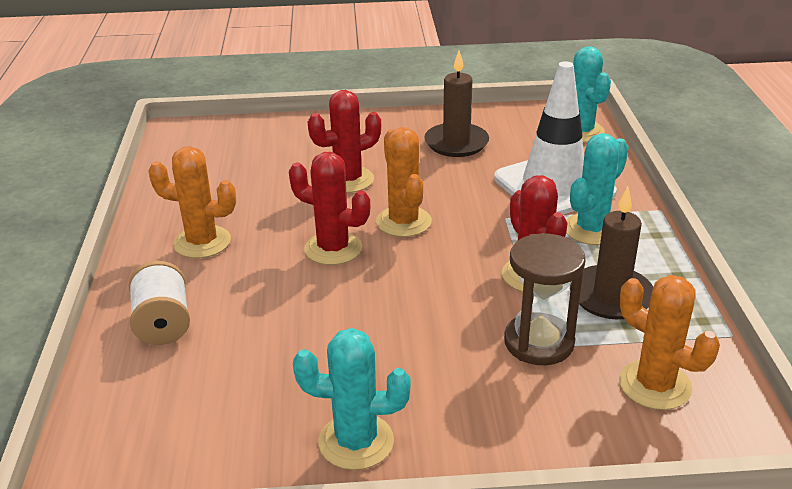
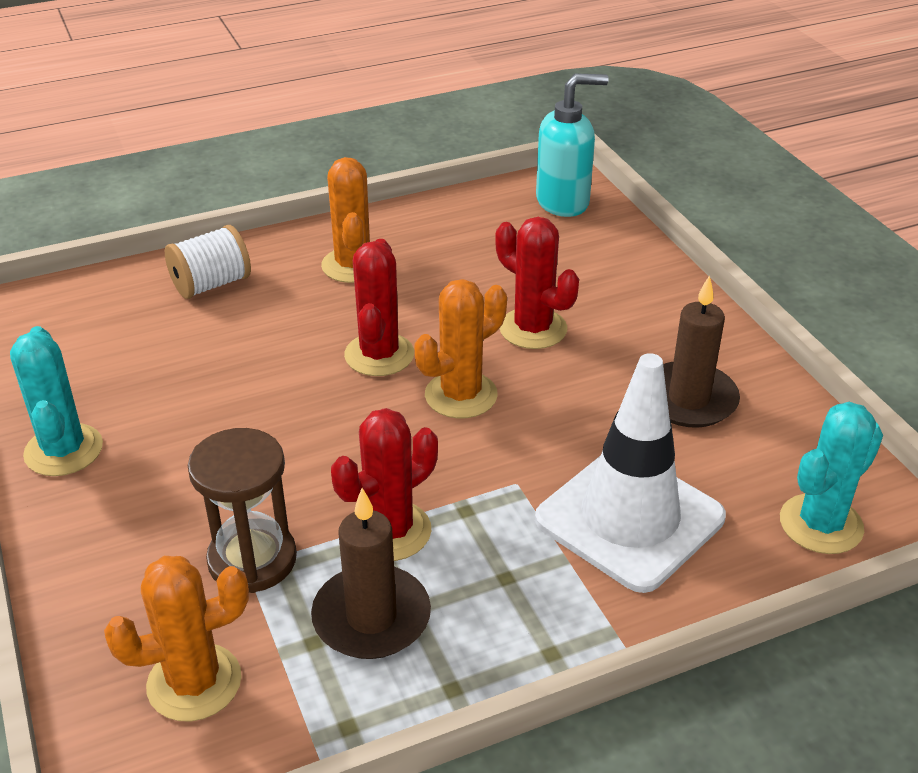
camera: 70 degrees right, 5 degrees up
(203, 137) = (563, 202): none -> turquoise soap dispenser
(592, 229) = (529, 576): turquoise cactus -> none
(654, 385) = (194, 682): orange cactus -> orange cactus turned 45 degrees clockwise

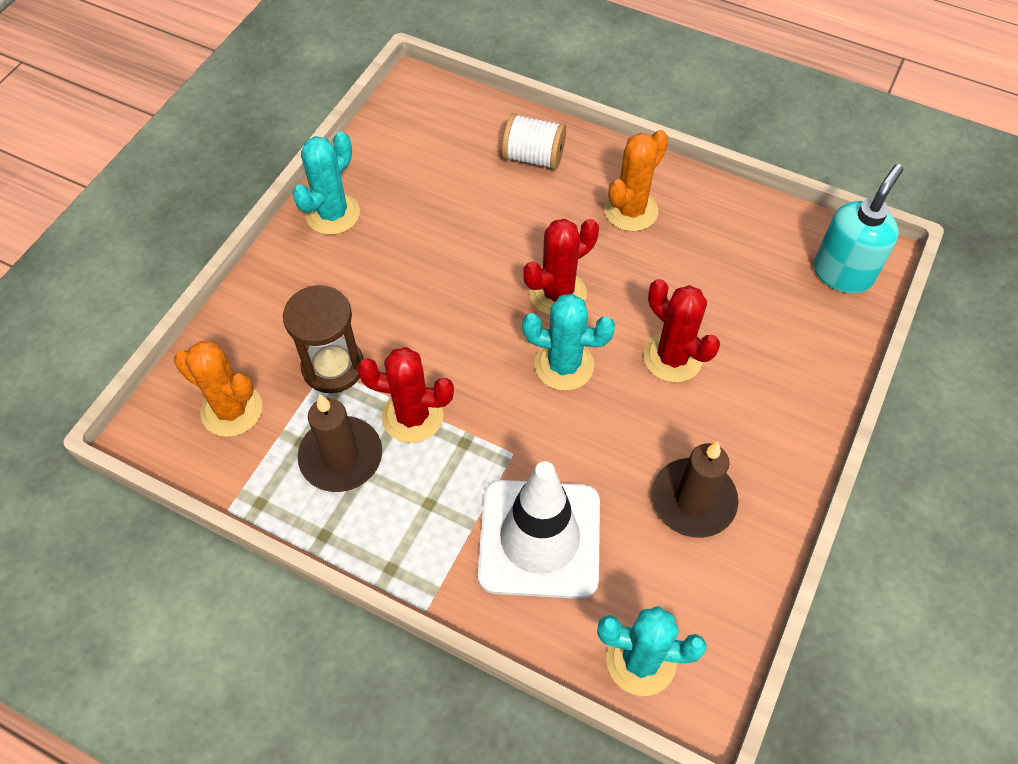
camera: 50 degrees right, 20 degrees up
(461, 395) = (564, 365): orange cactus -> turquoise cactus
(533, 329) = (672, 357): red cactus -> red cactus turned 45 degrees counterclockwise
(563, 202) = (842, 273): turquoise soap dispenser -> turquoise soap dispenser turned 90 degrees counterclockwise

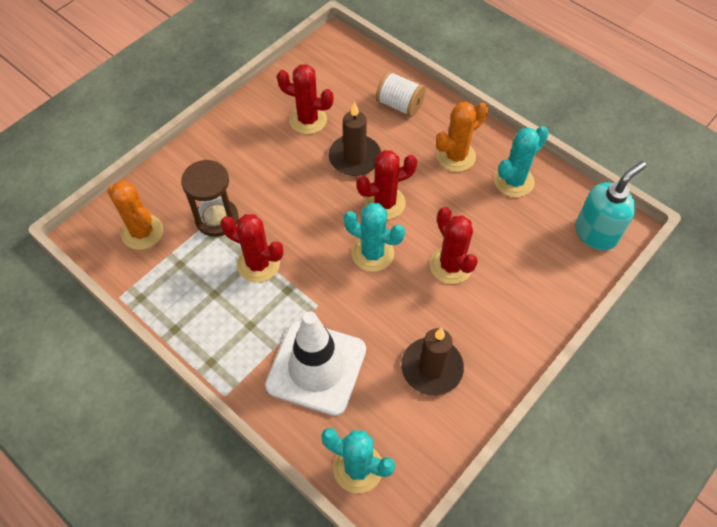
camera: 15 degrees right, 0 degrees up
(333, 214) = (250, 116): turquoise cactus -> turquoise cactus (513, 181)
(341, 457) = (202, 280): brown candle -> brown candle (354, 157)
(415, 203) = (308, 120): none -> red cactus

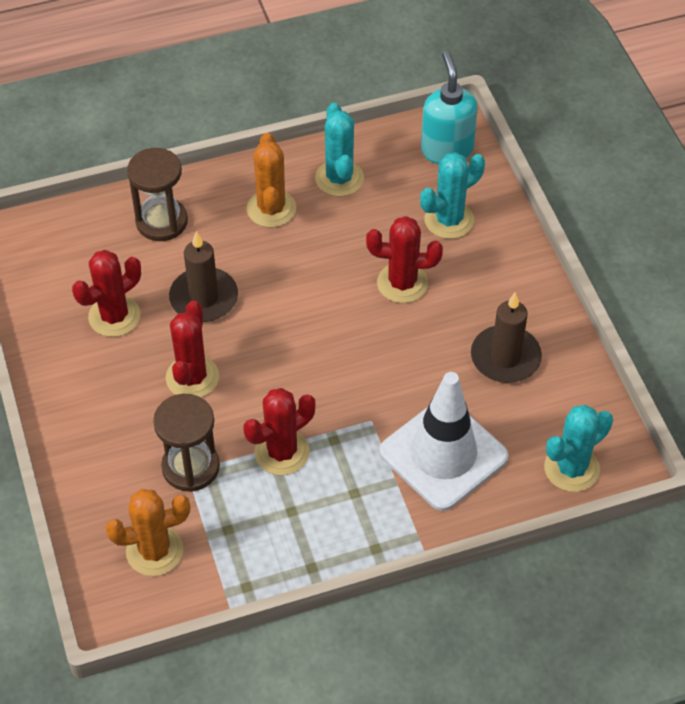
camera: 60 degrees left, 5 degrees down
(372, 253) = (341, 342): turquoise cactus -> turquoise cactus (449, 220)
(385, 203) = (285, 300): red cactus -> red cactus (192, 377)
(399, 105) = (161, 221): white spool -> brown hourglass

